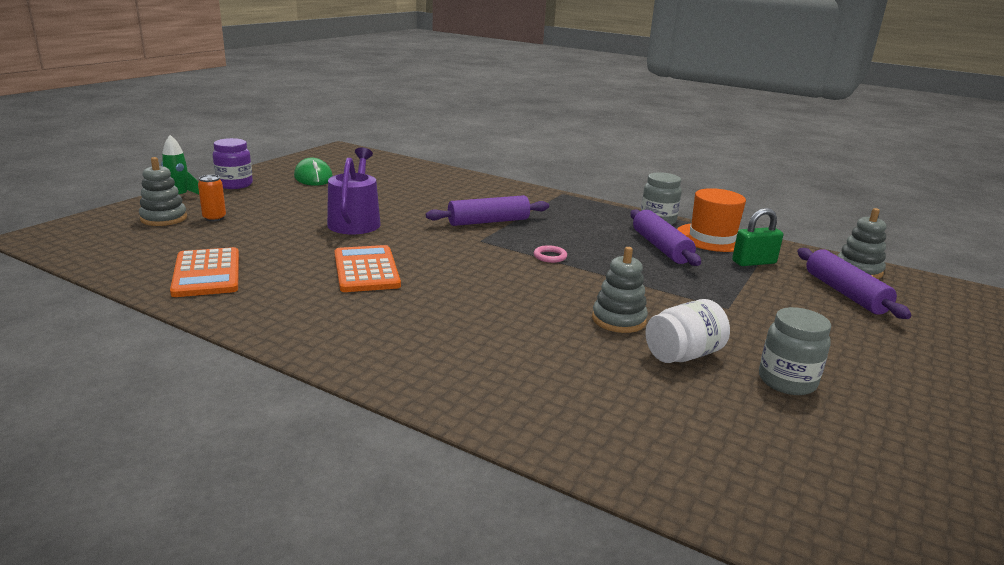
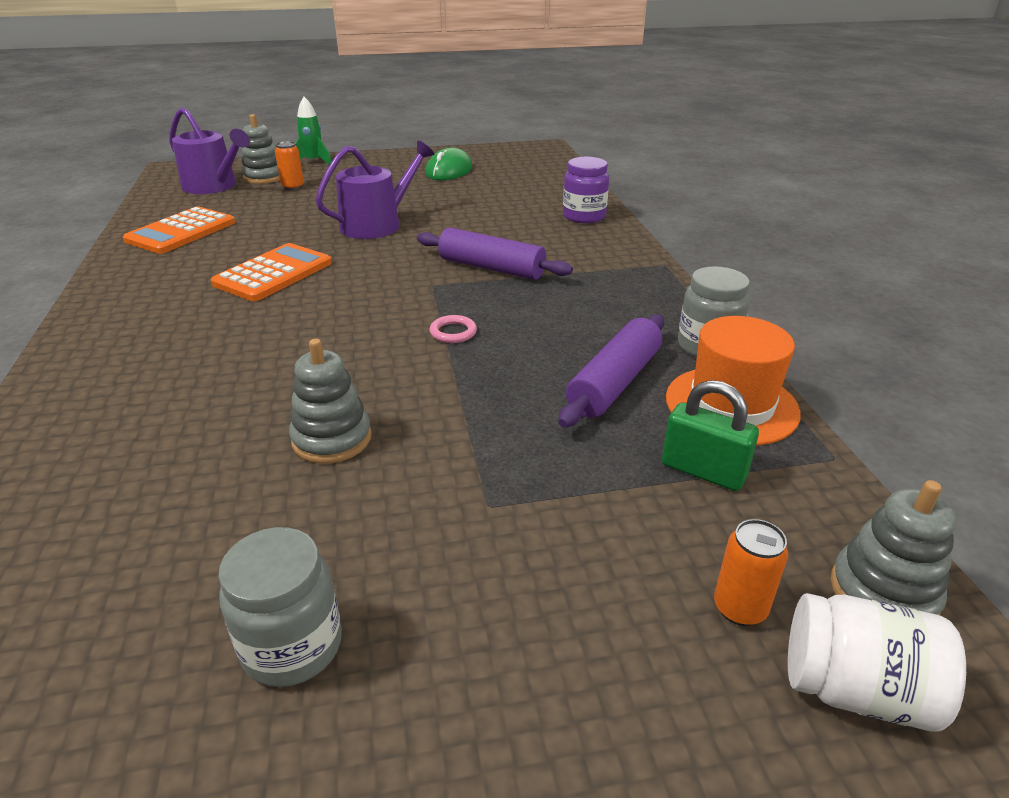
camera: 50 degrees right, 10 degrees up
(132, 237) = (214, 186): none -> purple watering can
(234, 184) = (375, 161): purple jar -> purple jar (584, 216)
(683, 355) = (282, 521): white jar -> white jar (856, 690)
(845, 293) = (739, 608): purple rolling pin -> orange can

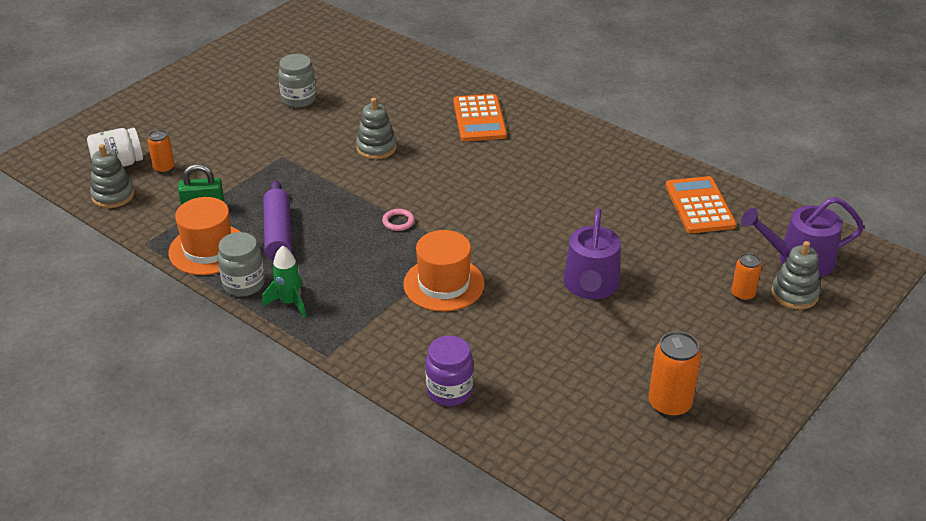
camera: 140 degrees right, 5 degrees up
(273, 273) = (568, 207): orange calculator -> orange calculator (479, 119)
(314, 162) = (810, 343): green rocket -> green rocket (289, 302)
(449, 171) = (669, 404): green mouse -> orange can
(491, 268) = (443, 284): purple rolling pin -> orange hat

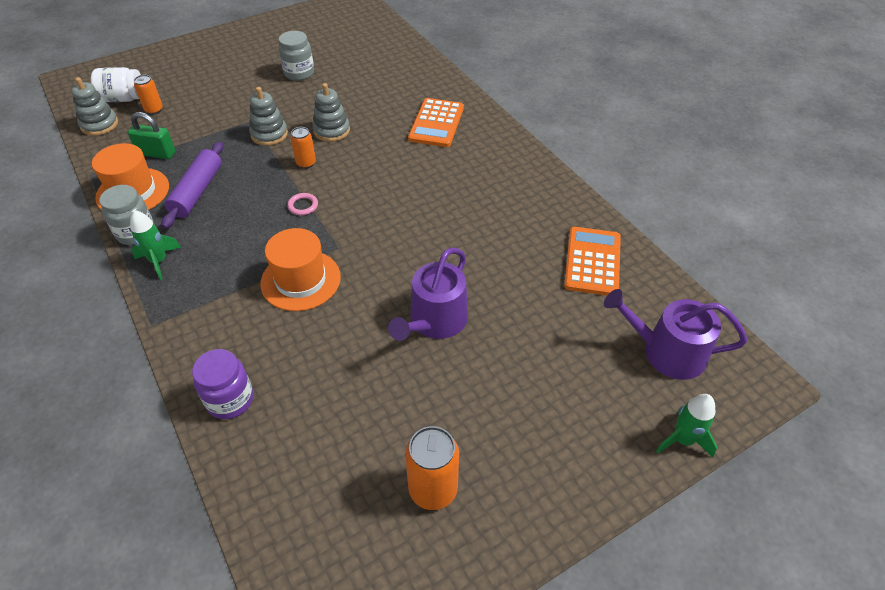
camera: 20 degrees right, 10 degrees up
(743, 294) = (583, 377): orange can -> orange can (306, 163)
(794, 294) = (640, 393): grey stacking toy -> grey stacking toy (269, 134)
(844, 318) = (682, 440): none -> green rocket

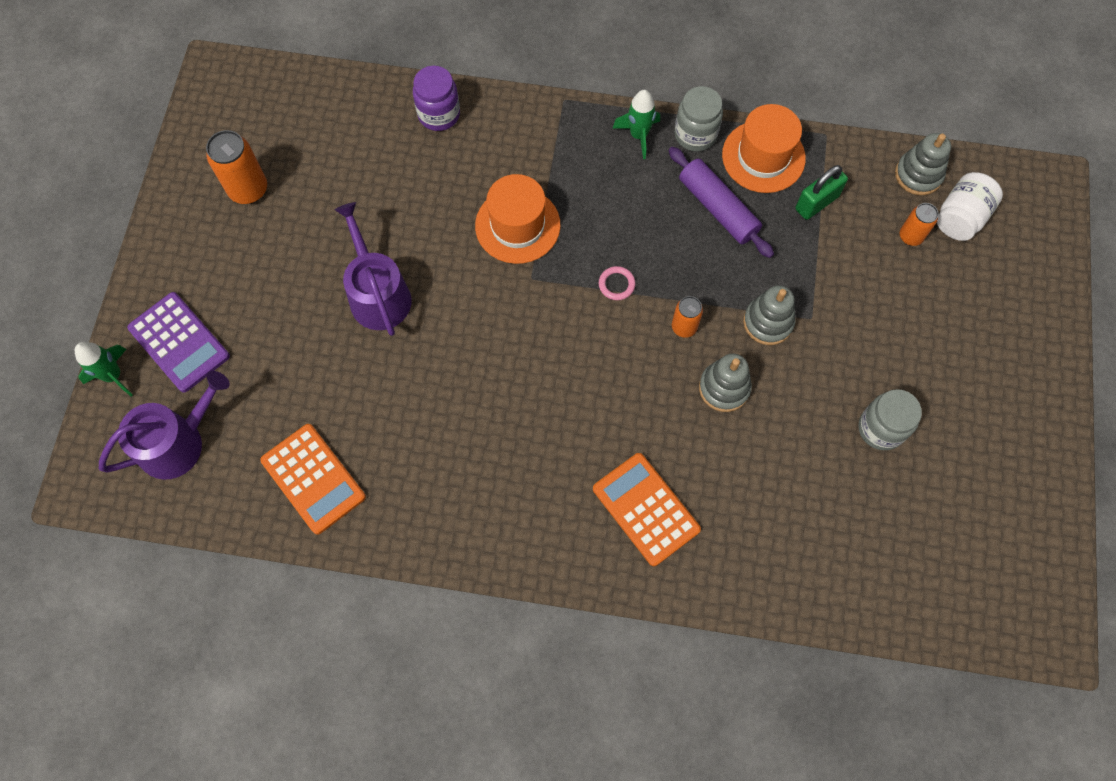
camera: 130 degrees right, 20 degrees up
(608, 417) = (179, 342): none -> purple calculator

